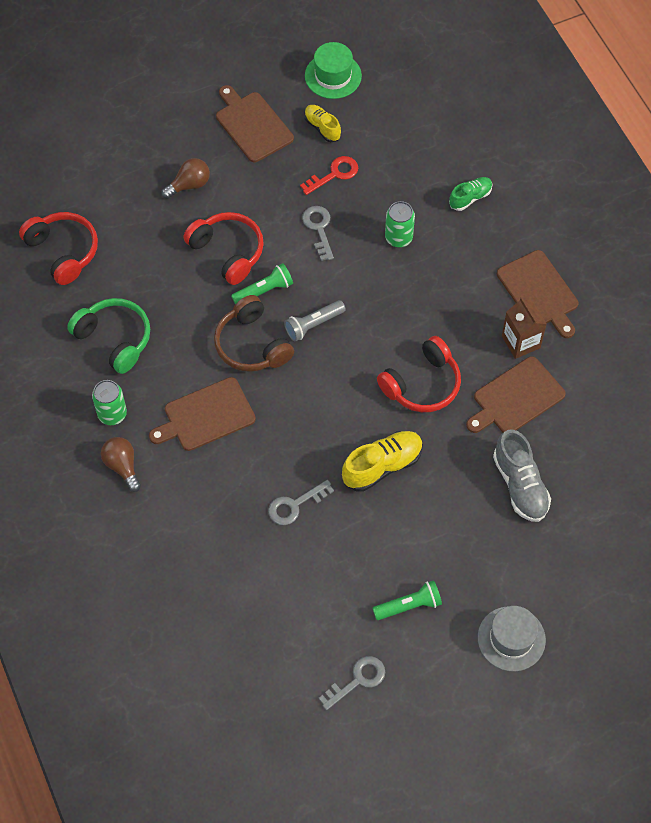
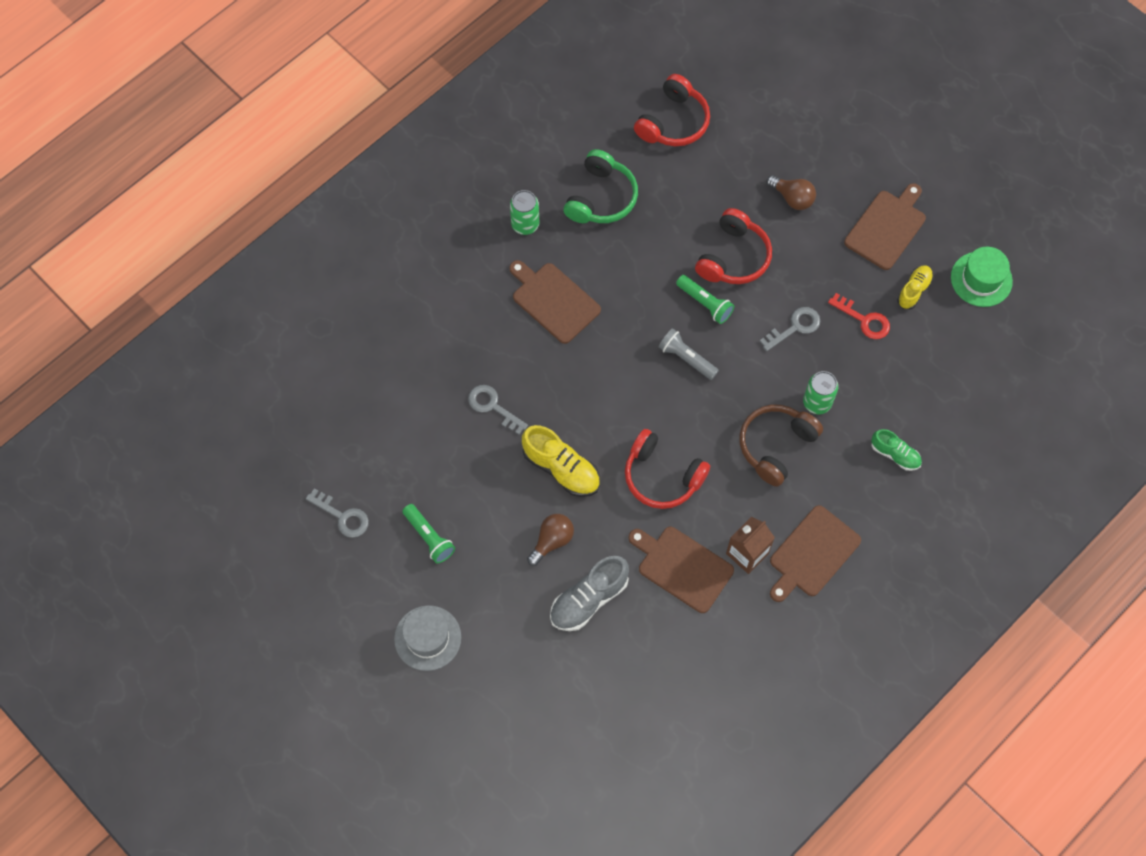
camera: 70 degrees right, 5 degrees up
(122, 466) = (477, 252): brown light bulb -> brown light bulb (552, 541)
(252, 345) = (642, 313): brown headphones -> brown headphones (776, 446)

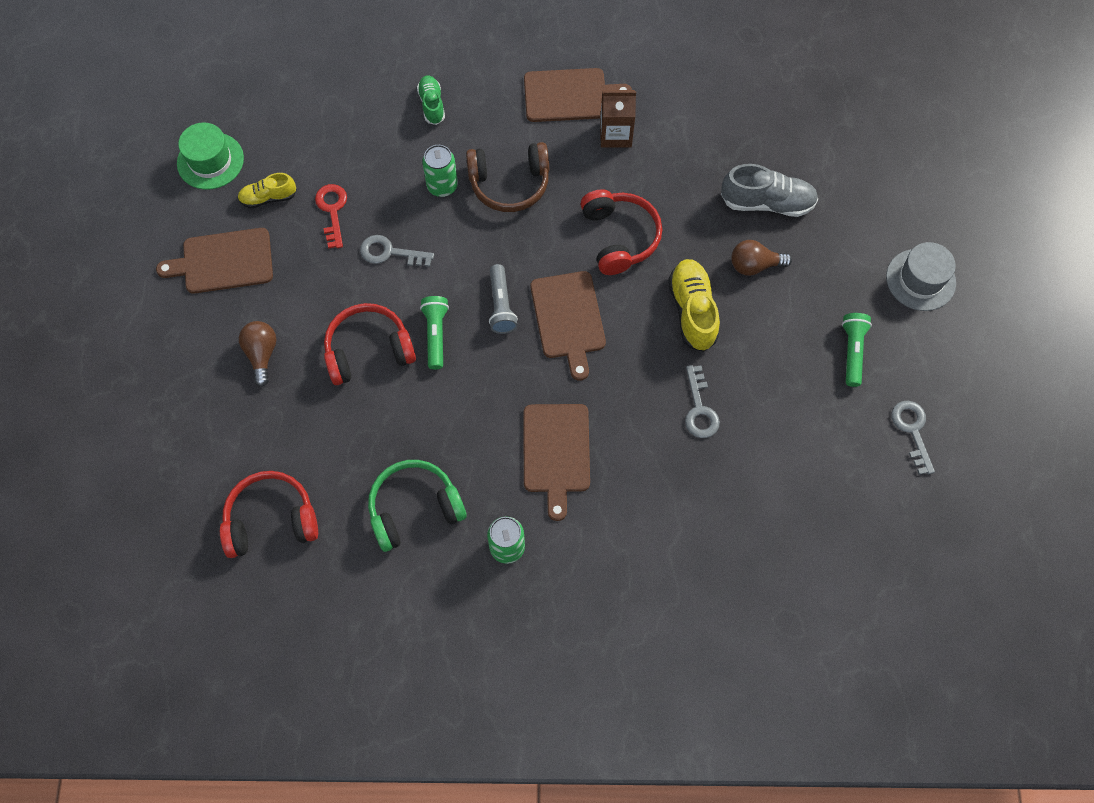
camera: 135 degrees left, 0 degrees up
(682, 567) = (673, 165): brown cutting board -> brown cutting board (568, 319)

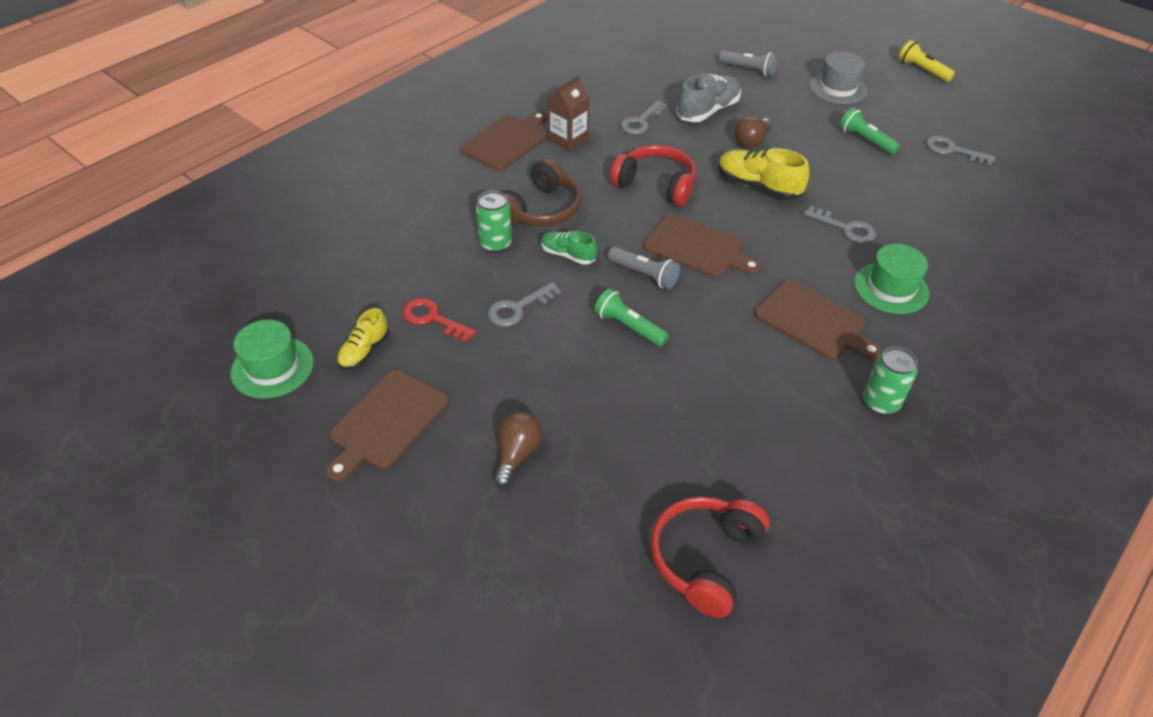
camera: 50 degrees left, 20 degrees down
(262, 354) = (517, 454): brown light bulb -> brown light bulb turned 75 degrees clockwise
(368, 350) = (596, 377): red headphones -> none
(414, 508) = (788, 441): green headphones -> none
(432, 105) = (416, 208): green shoe -> green shoe (568, 255)
(651, 485) = (891, 288): none -> green hat
(697, 165) = (641, 122): none -> grey key
(871, 190) = (748, 70): none -> grey flashlight
(1038, 332) = (922, 70): none -> yellow flashlight

